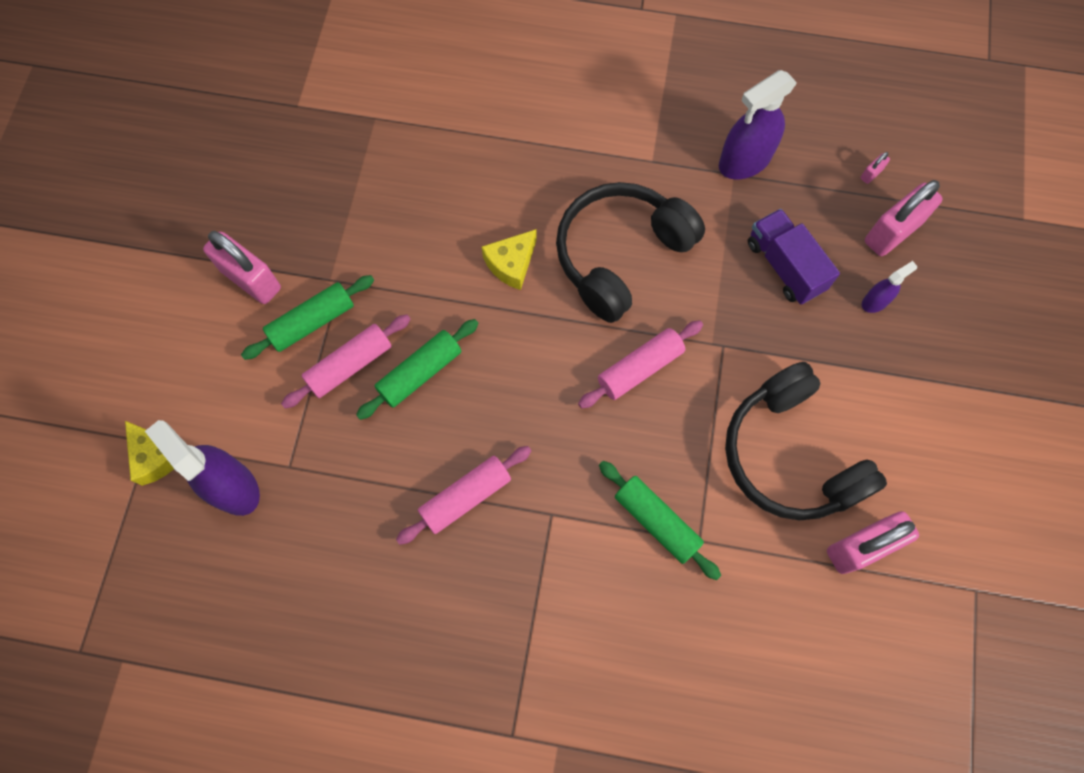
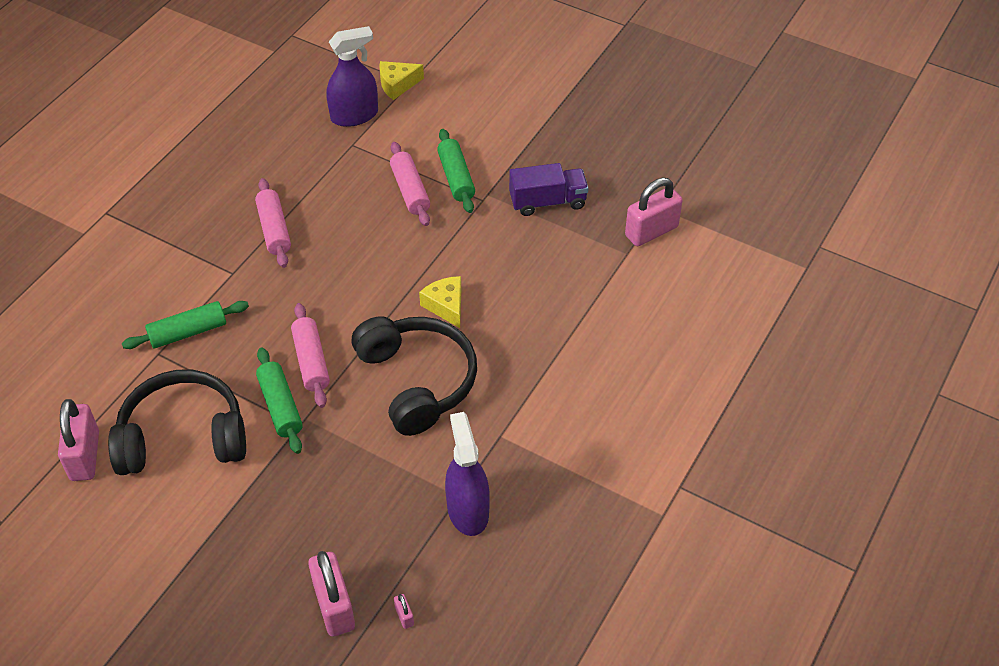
camera: 110 degrees right, 20 degrees down
(251, 279) = (508, 152): pink padlock -> pink padlock (651, 231)
(420, 373) = (382, 227): green rolling pin -> green rolling pin (280, 406)
(785, 266) = (346, 500): purple truck -> purple truck (547, 202)
(875, 301) = (275, 559): purple spray bottle -> none

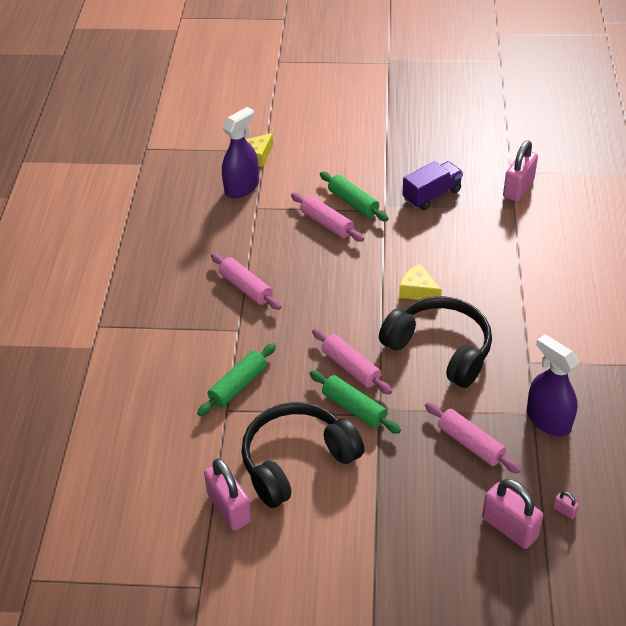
camera: 25 degrees left, 5 degrees down
(366, 498) = (470, 444): none -> pink rolling pin

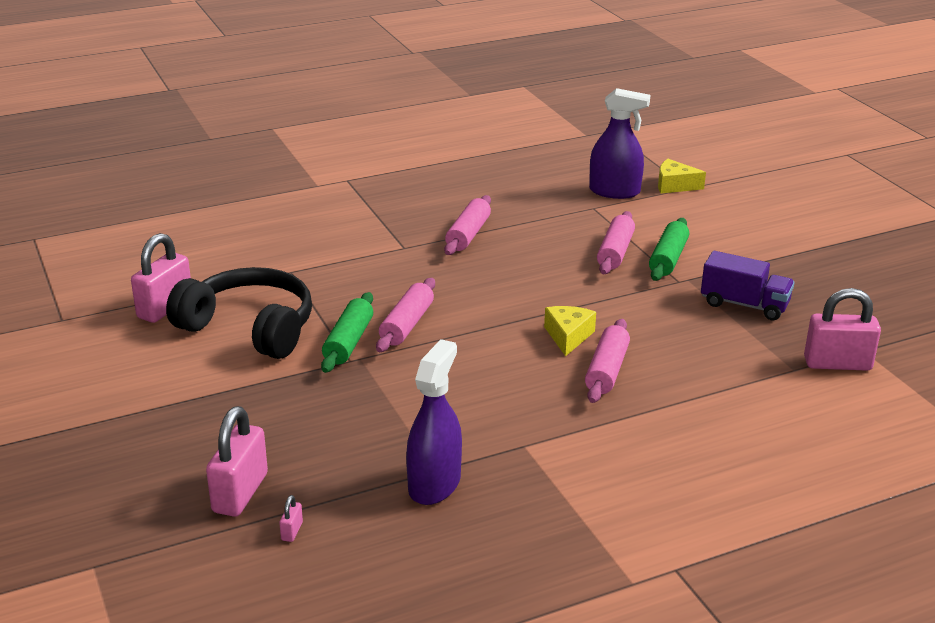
camera: 60 degrees right, 15 degrees down
(238, 385) = (328, 268): green rolling pin -> none
(440, 349) = (486, 375): black headphones -> none
(470, 444) = (352, 433): pink rolling pin -> pink rolling pin (606, 370)

